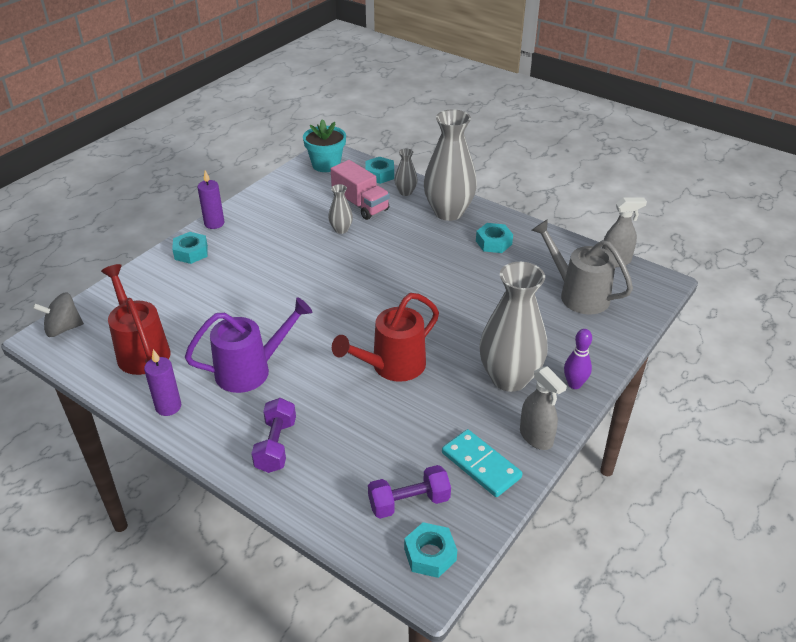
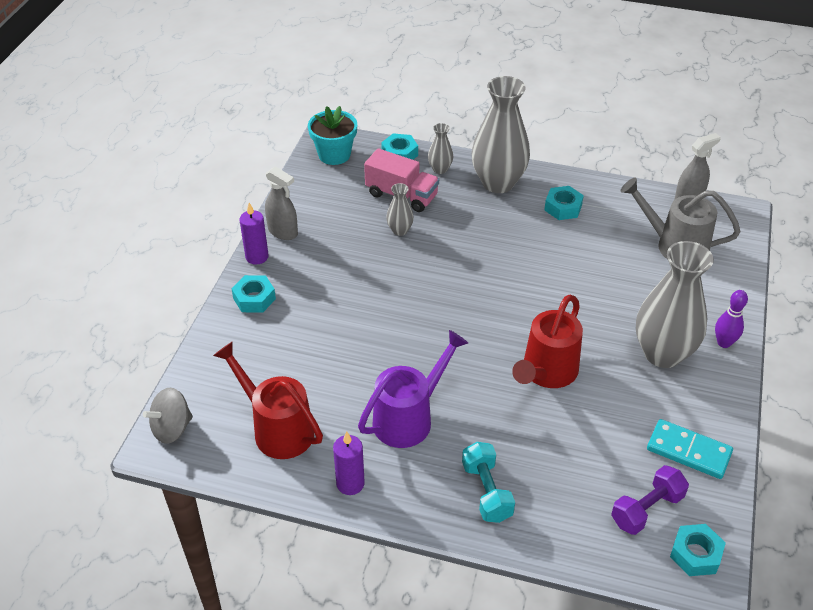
camera: 20 degrees left, 5 degrees up
(276, 445) = (486, 491): purple dumbbell -> turquoise dumbbell
(536, 437) = (720, 407): grey spray bottle -> grey spray bottle (283, 232)

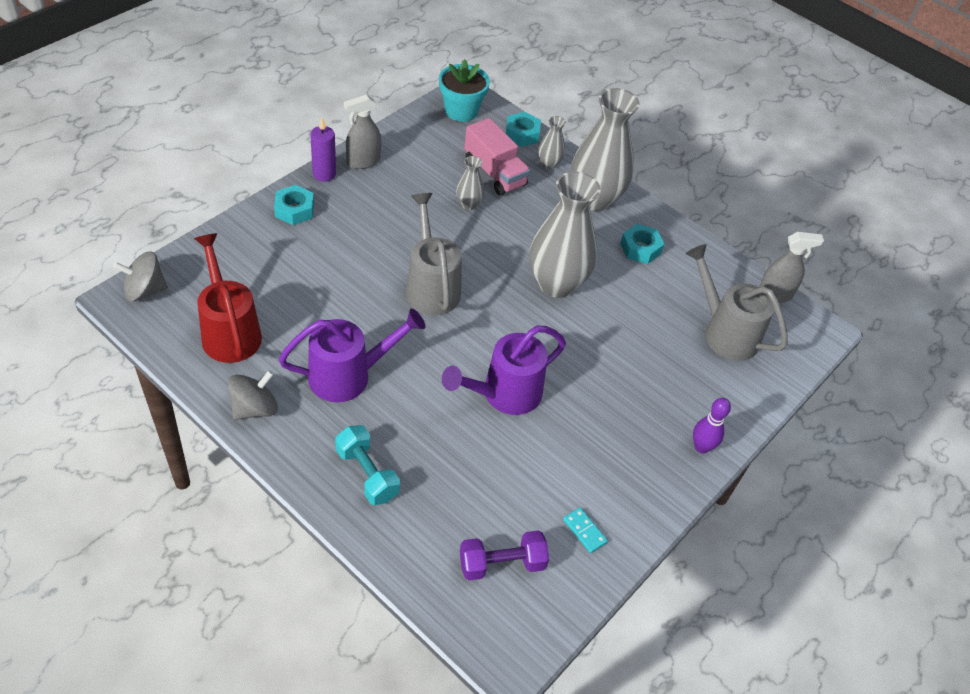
camera: 20 degrees right, 5 degrees up
(283, 232) = (363, 161): grey spray bottle -> grey spray bottle turned 90 degrees clockwise
(350, 483) = (254, 408): purple candle -> grey spinning top
(420, 311) = (431, 286): none -> grey watering can
(486, 491) = (367, 474): turquoise dumbbell -> turquoise dumbbell turned 45 degrees counterclockwise
(546, 373) = (504, 394): red watering can -> purple watering can
(662, 353) = (631, 429): grey vase -> grey vase (556, 284)
(688, 451) = (584, 531): turquoise domino -> turquoise domino, size x0.54
(695, 554) = (516, 628): turquoise nut -> none

